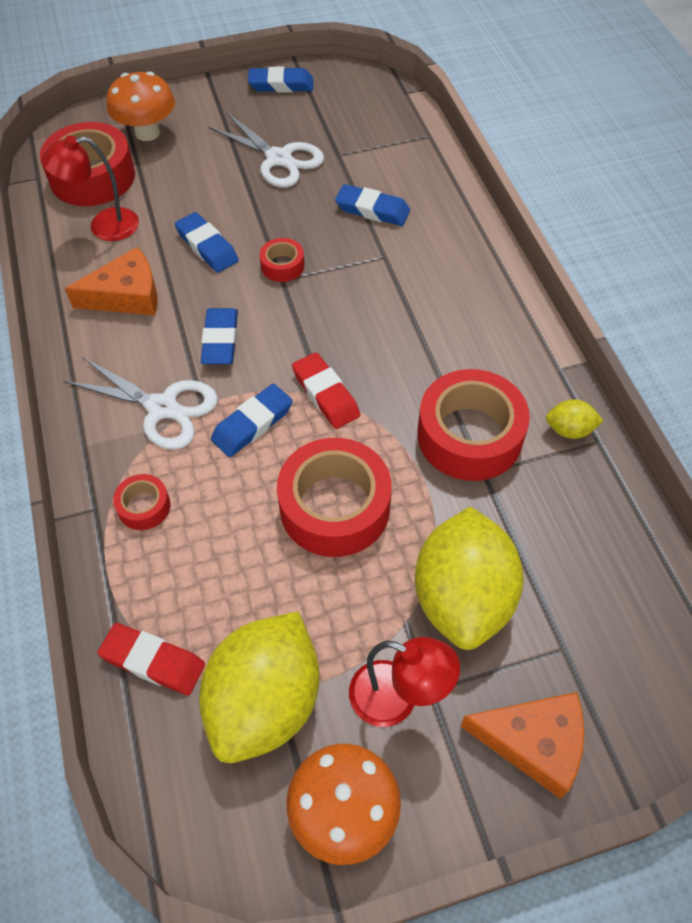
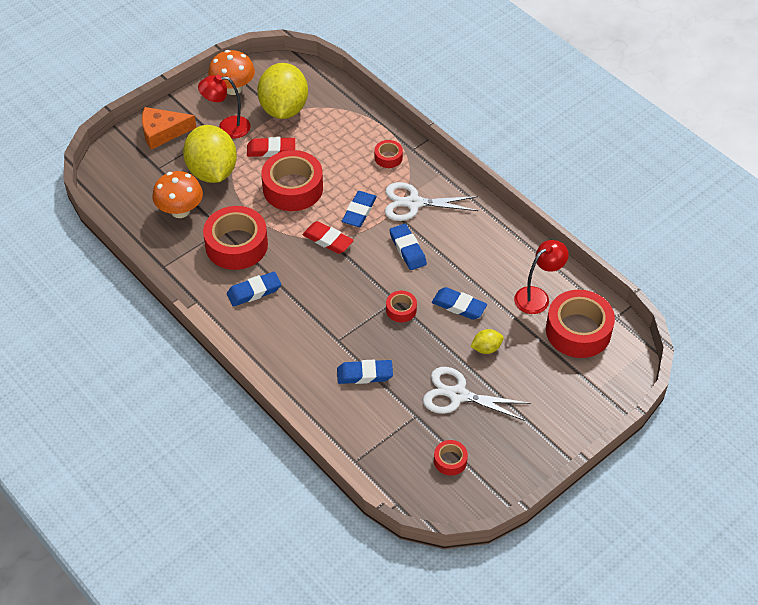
camera: 155 degrees right, 5 degrees down
(126, 295) = (484, 256): orange cheese -> none
(147, 132) = (572, 383): orange mushroom -> orange mushroom (180, 211)
(153, 661) = (341, 106): red eraser -> red eraser (271, 150)
(281, 85) = (504, 472): blue eraser -> blue eraser (254, 291)
(329, 108) = (450, 461): none -> red tape
(569, 430) = (181, 267): yellow lemon -> yellow lemon (486, 348)

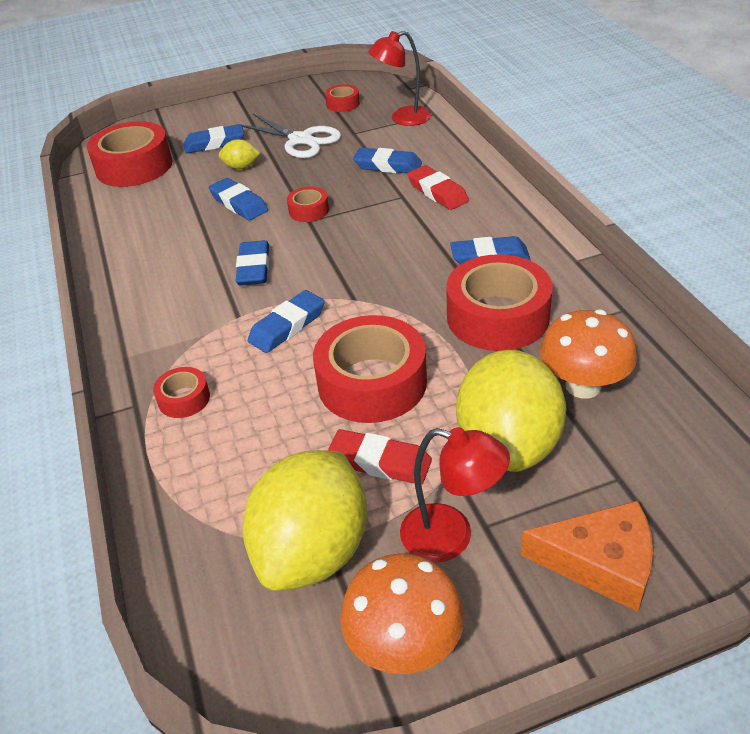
camera: 155 degrees left, 10 degrees down
(328, 240) = (356, 298): red eraser -> red eraser (437, 192)
(413, 203) = (200, 322): white scissors -> none
(532, 375) = (214, 143): none -> blue eraser
(537, 296) = (144, 198): red lamp -> red lamp (402, 118)

